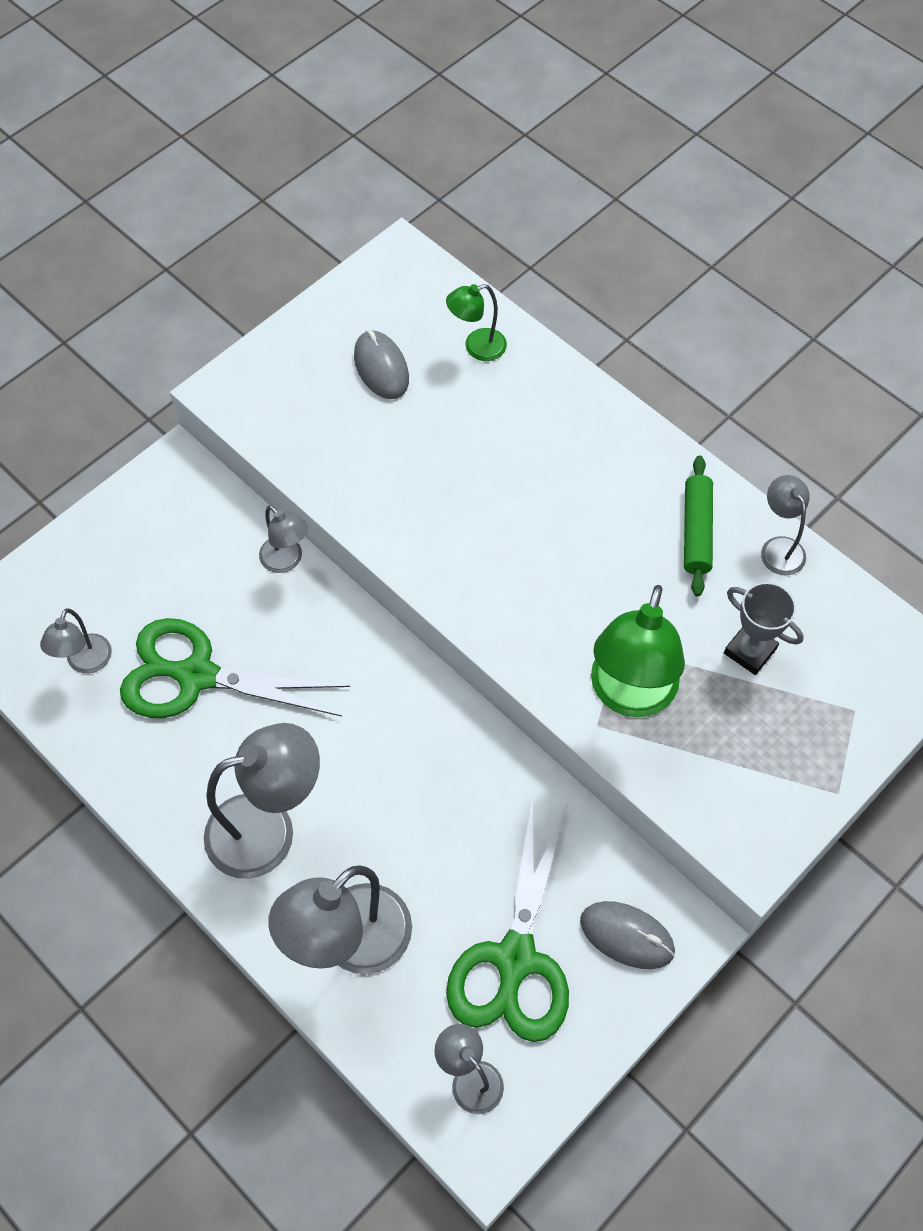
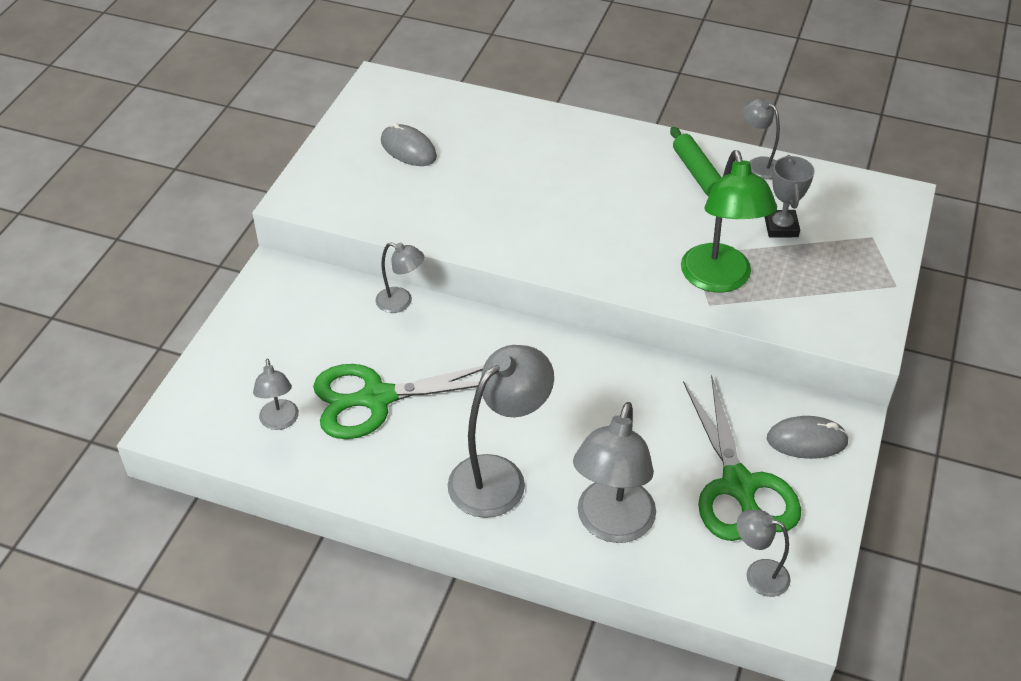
camera: 25 degrees left, 15 degrees down
(477, 347) = (471, 117): green lamp -> none
(750, 651) = (781, 227): grey trophy -> grey trophy turned 75 degrees clockwise

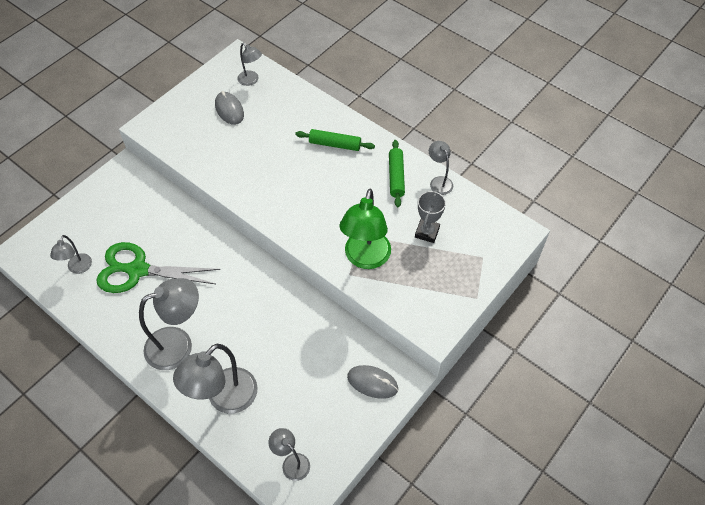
camera: 20 degrees right, 10 degrees up
(401, 302) = (184, 210): grey lamp -> grey lamp (251, 80)
(588, 155) = (335, 144): none -> green rolling pin
(738, 485) = (313, 399): green scissors -> none

